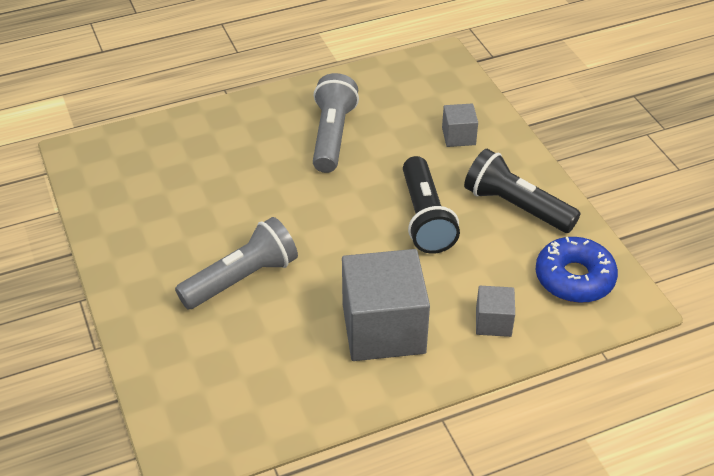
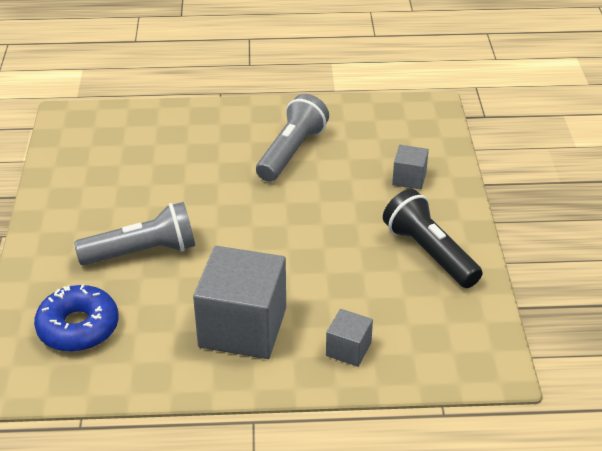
camera: 20 degrees right, 5 degrees down
(425, 218) = (336, 242): black flashlight -> none
(574, 278) = (450, 331): blue donut -> blue donut (78, 327)

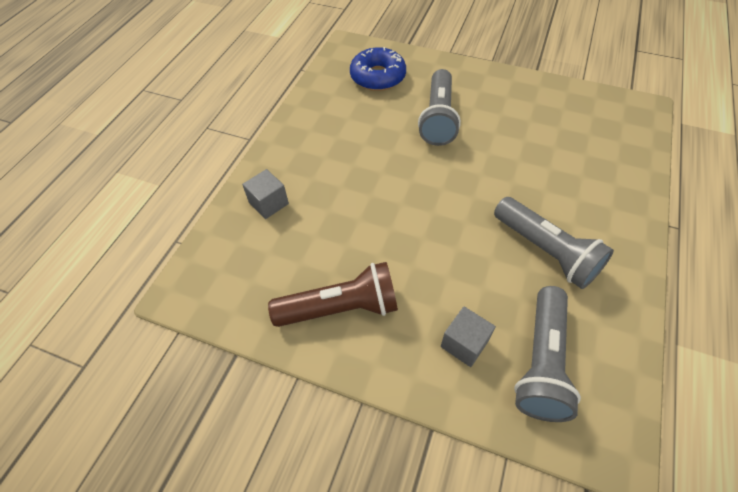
camera: 115 degrees right, 15 degrees up
(243, 327) = (329, 151): grey cube -> none
(396, 141) = (541, 362): none -> grey flashlight
(429, 253) = (341, 308): black flashlight -> brown flashlight

